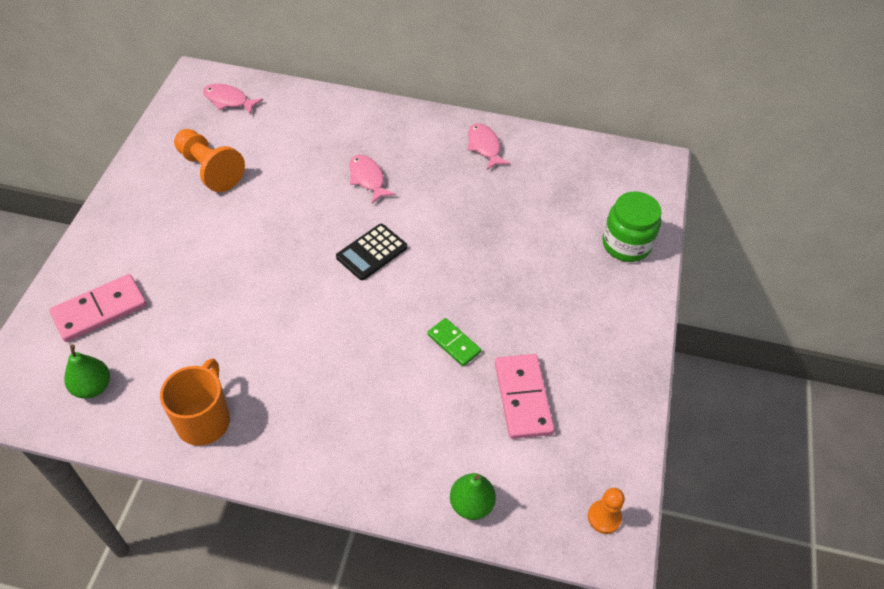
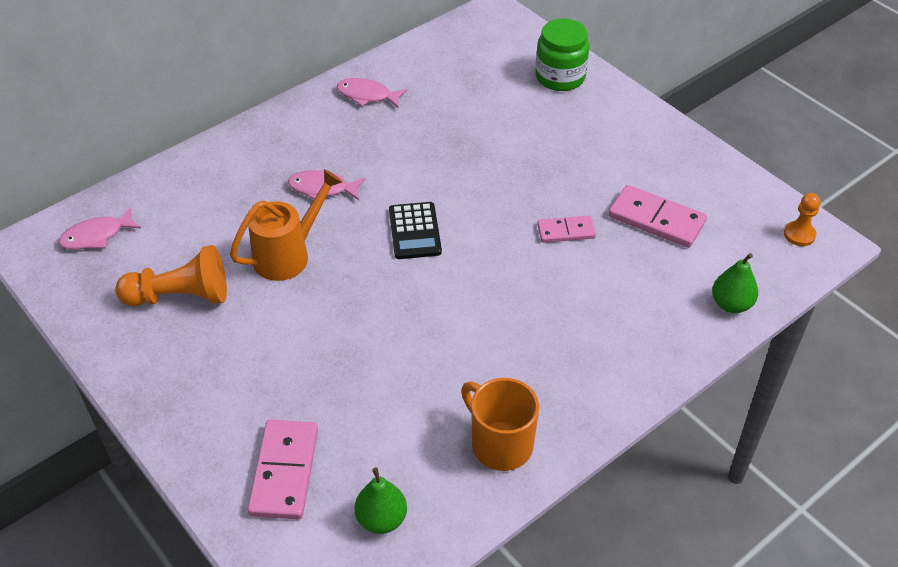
camera: 50 degrees left, 5 degrees down
(290, 199) = (288, 255): none -> orange watering can
(454, 343) = (566, 231): green domino -> pink domino

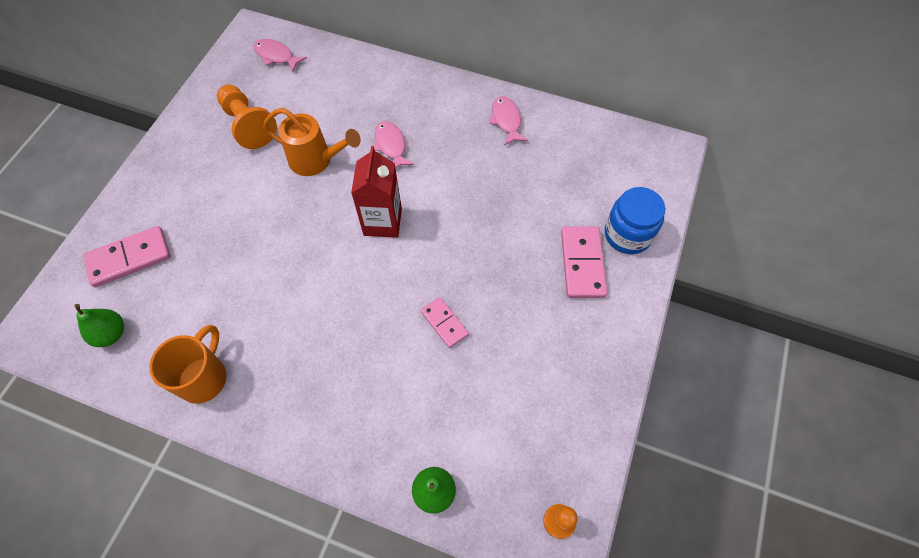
camera: 60 degrees right, 15 degrees up
(415, 231) = (382, 222): black calculator -> red carton
(560, 77) = (627, 234): green jar -> blue jar
(656, 219) = (501, 386): pink domino -> pink domino (582, 263)

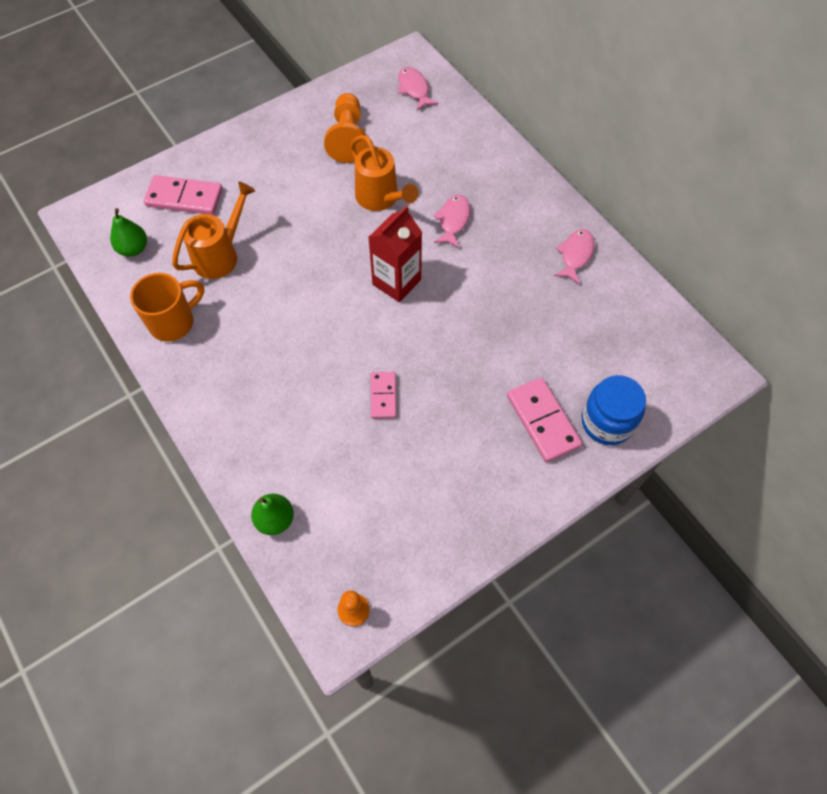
camera: 35 degrees right, 0 degrees up
(205, 289) = (220, 255): none -> orange watering can
(582, 263) = (542, 421): pink domino -> pink domino turned 60 degrees counterclockwise

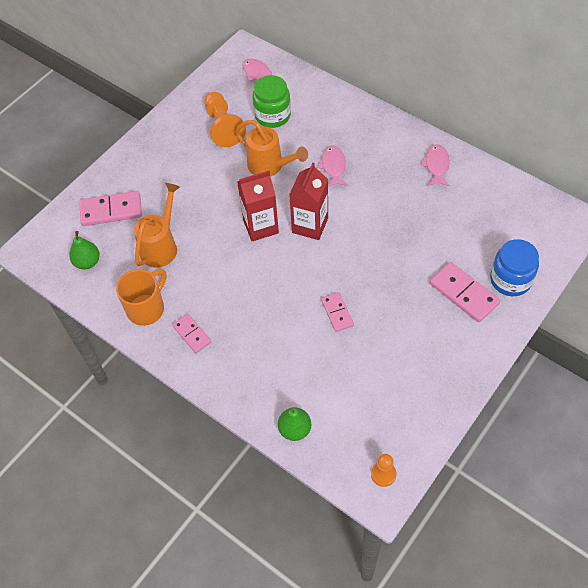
camera: 15 degrees left, 5 degrees down
(209, 368) = (192, 334): none -> pink domino
(340, 266) = (260, 226): none -> red carton
(409, 141) = (272, 115): none -> green jar

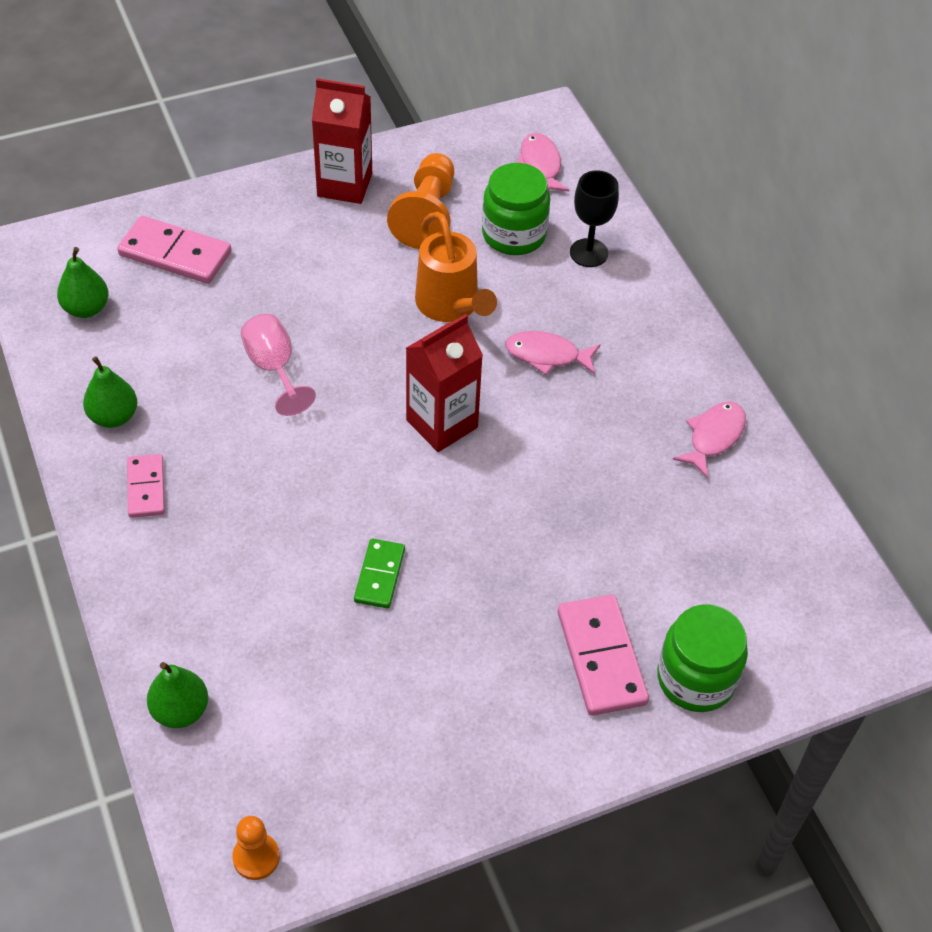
camera: 25 degrees right, 5 degrees down
(147, 308) = (114, 416): orange mug -> green pear
(161, 246) = (204, 339): orange watering can -> none
(208, 241) = (274, 368): none -> pink goblet
(260, 226) = (367, 387): red carton -> red carton (344, 185)
(314, 107) = (588, 253): none -> black goblet
(333, 166) = (547, 355): pink fish -> pink fish turned 105 degrees counterclockwise
(337, 313) = (380, 575): pink domino -> green domino
(510, 280) = (696, 678): blue jar -> green jar

